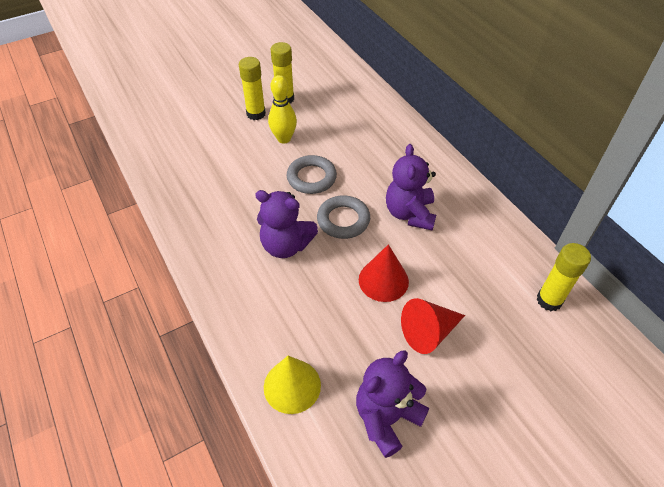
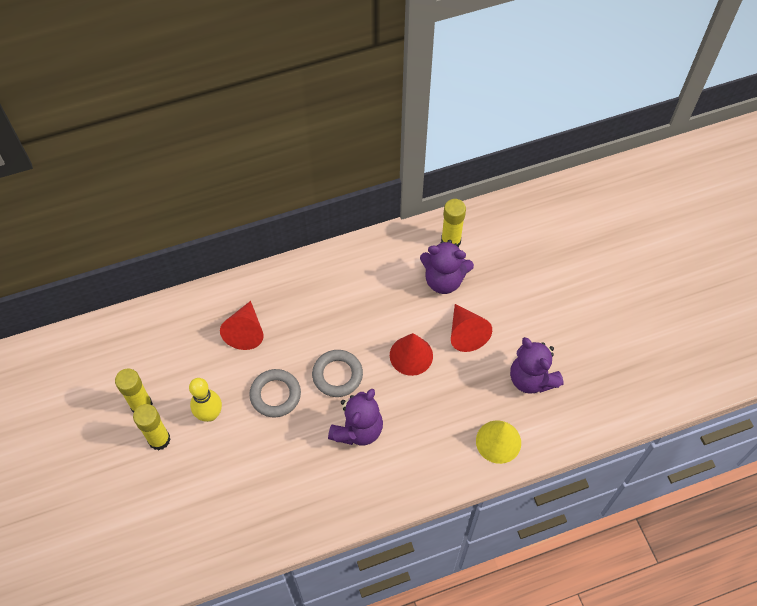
camera: 80 degrees left, 10 degrees up
(371, 147) = (245, 331): none -> red cone
(409, 213) = (341, 317): purple teddy bear -> purple teddy bear (444, 280)

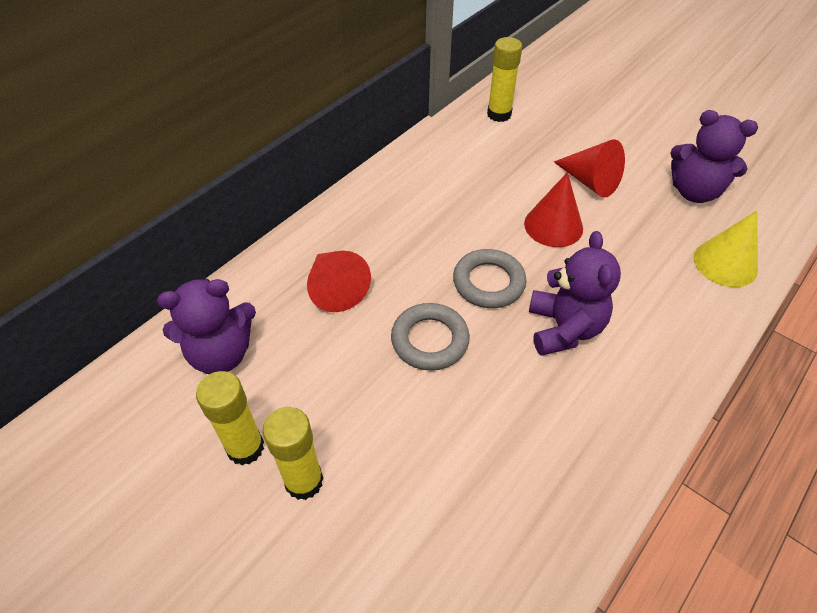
camera: 30 degrees left, 10 degrees down
(209, 414) = (357, 408): yellow bowling pin -> none
(444, 280) = (523, 147): purple teddy bear -> purple teddy bear (221, 353)

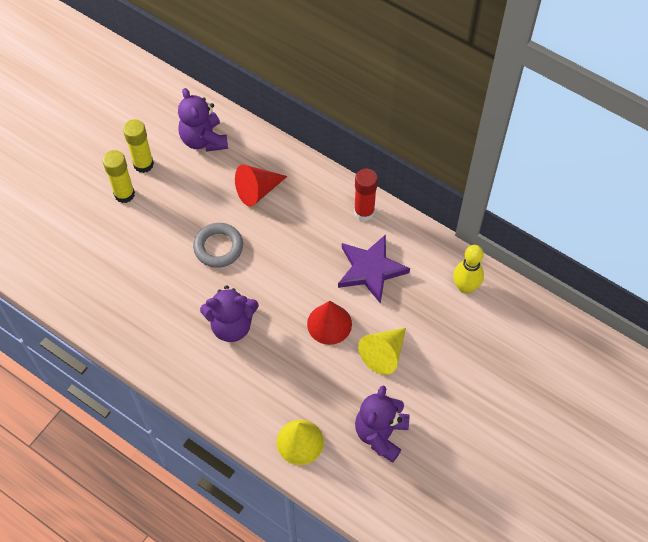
camera: 85 degrees right, 10 degrees up
(390, 183) = (364, 212): none -> red glue stick
(475, 184) = (370, 270): none -> purple star
(488, 282) = (269, 280): grey ring -> none
(499, 114) = (465, 287): yellow glue stick -> yellow bowling pin
(590, 181) = (384, 354): red cone -> yellow cone

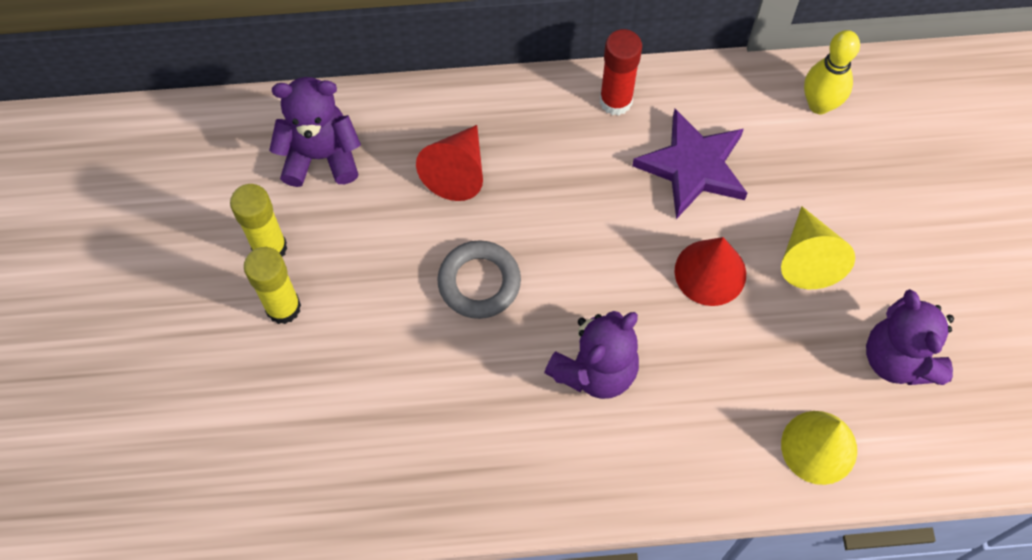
camera: 40 degrees left, 5 degrees up
(204, 140) = (321, 156): purple teddy bear -> purple teddy bear turned 150 degrees clockwise

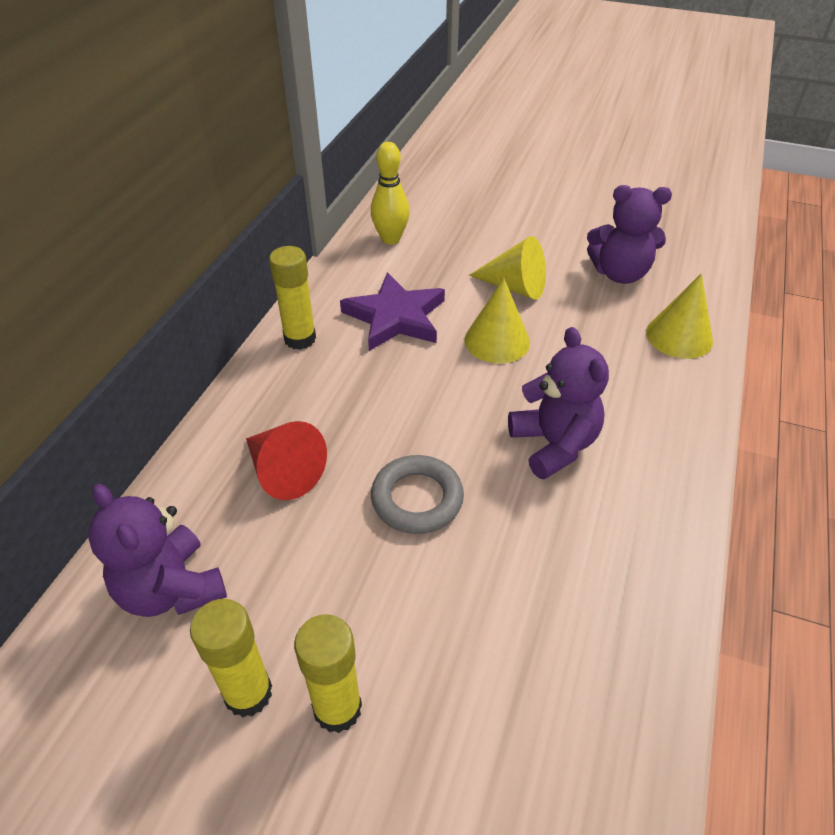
camera: 65 degrees left, 20 degrees down
(321, 156) = (171, 589): purple teddy bear -> purple teddy bear turned 60 degrees counterclockwise
(615, 101) = (300, 339): red glue stick -> yellow glue stick
(710, 272) = (497, 341): red cone -> yellow cone

